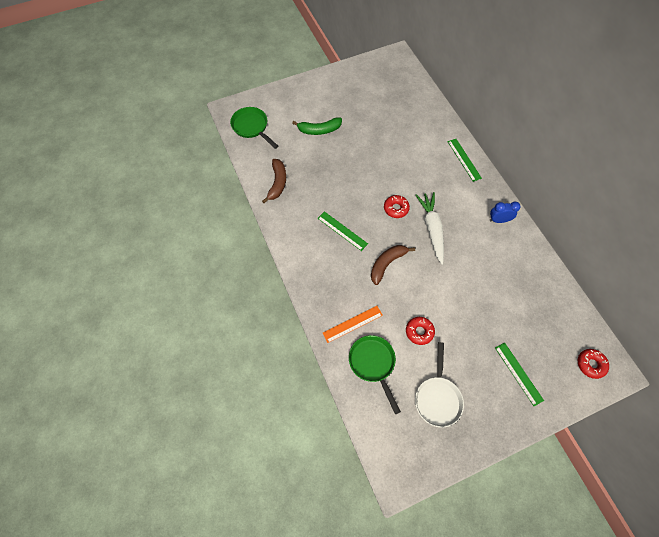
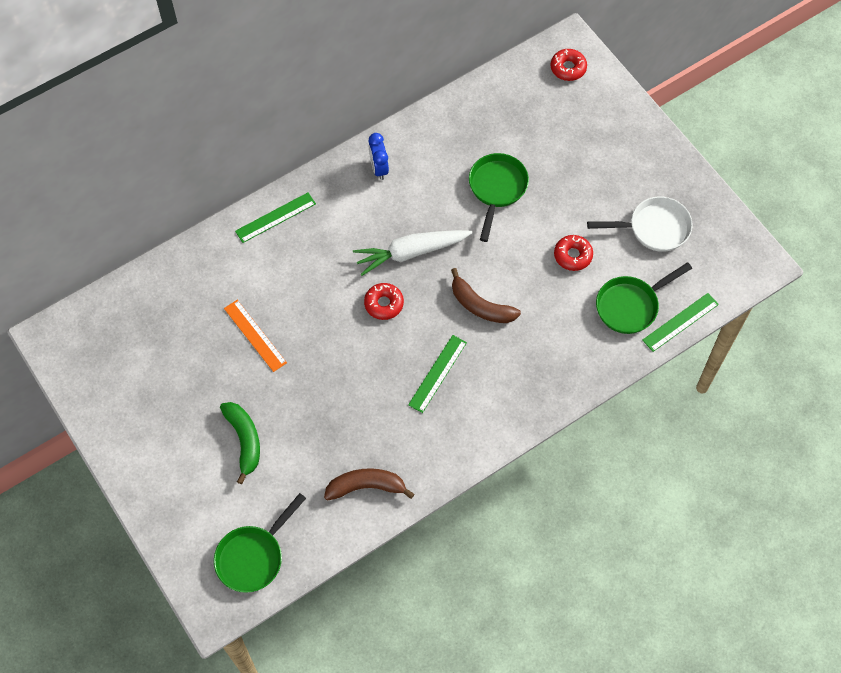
camera: 100 degrees left, 0 degrees up
(352, 324) = (582, 338): orange ruler -> orange ruler (255, 335)
(479, 291) = (496, 189): none -> green pan
(518, 373) = (599, 142): green ruler -> green ruler (680, 322)

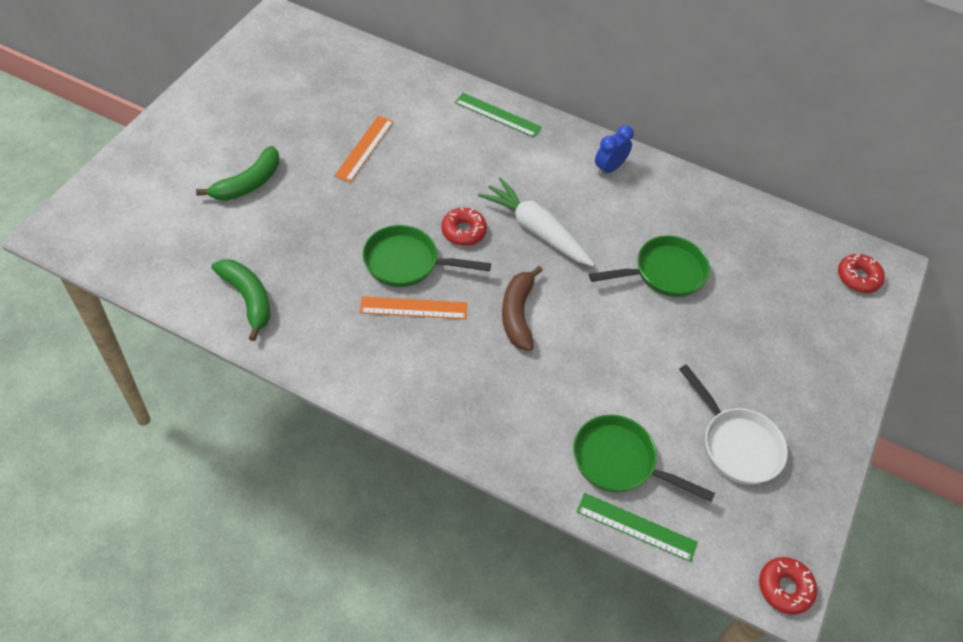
camera: 55 degrees right, 10 degrees down
(253, 557) = (125, 239): green pan -> green pan (407, 263)
(366, 487) = (248, 299): brown banana -> green banana
(437, 373) = (413, 308): green ruler -> orange ruler
(573, 255) = (639, 375): red donut -> red donut (785, 588)

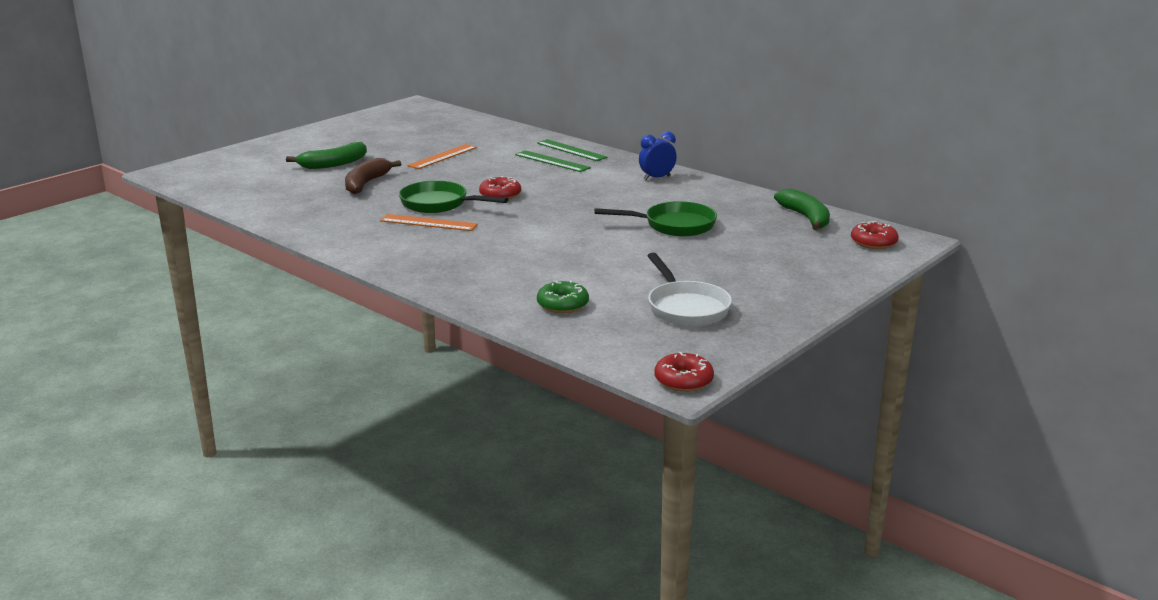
camera: 20 degrees right, 30 degrees down
(248, 299) = (292, 208): green banana -> green banana (806, 218)
(518, 314) = (520, 232): brown banana -> brown banana (366, 183)
(536, 230) = (566, 199): white carrot -> none
(619, 462) = (562, 304): green pan -> green donut
(636, 527) = (555, 335): green ruler -> green ruler (552, 161)

